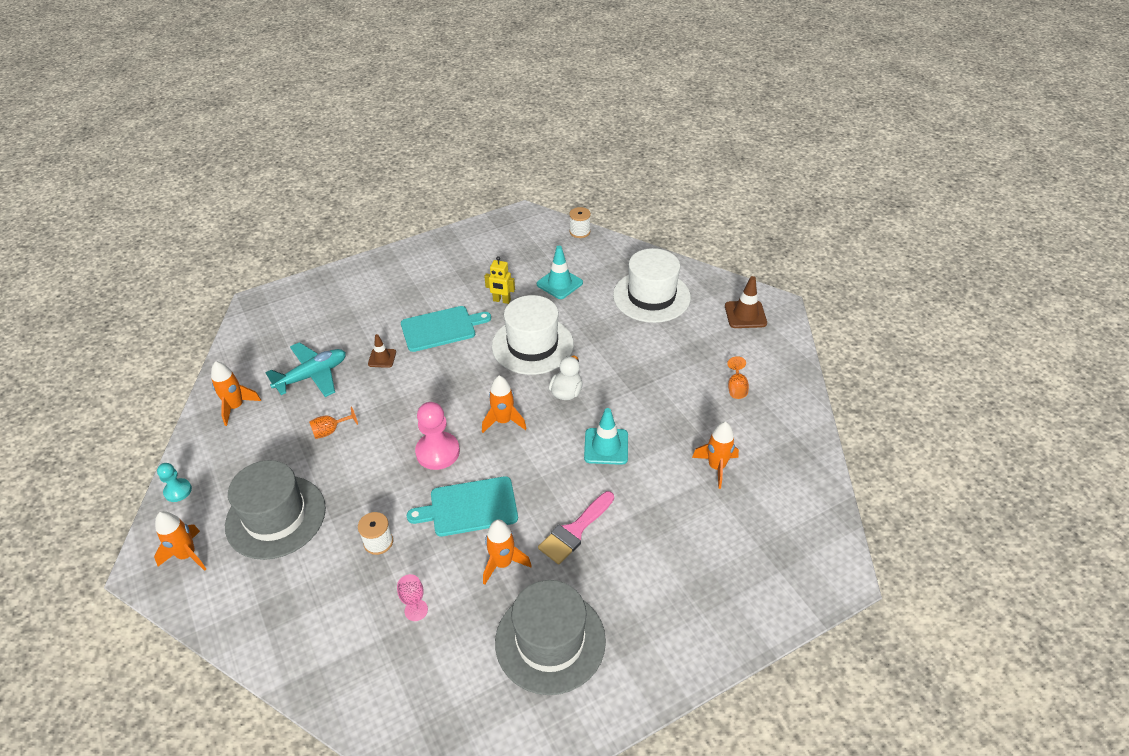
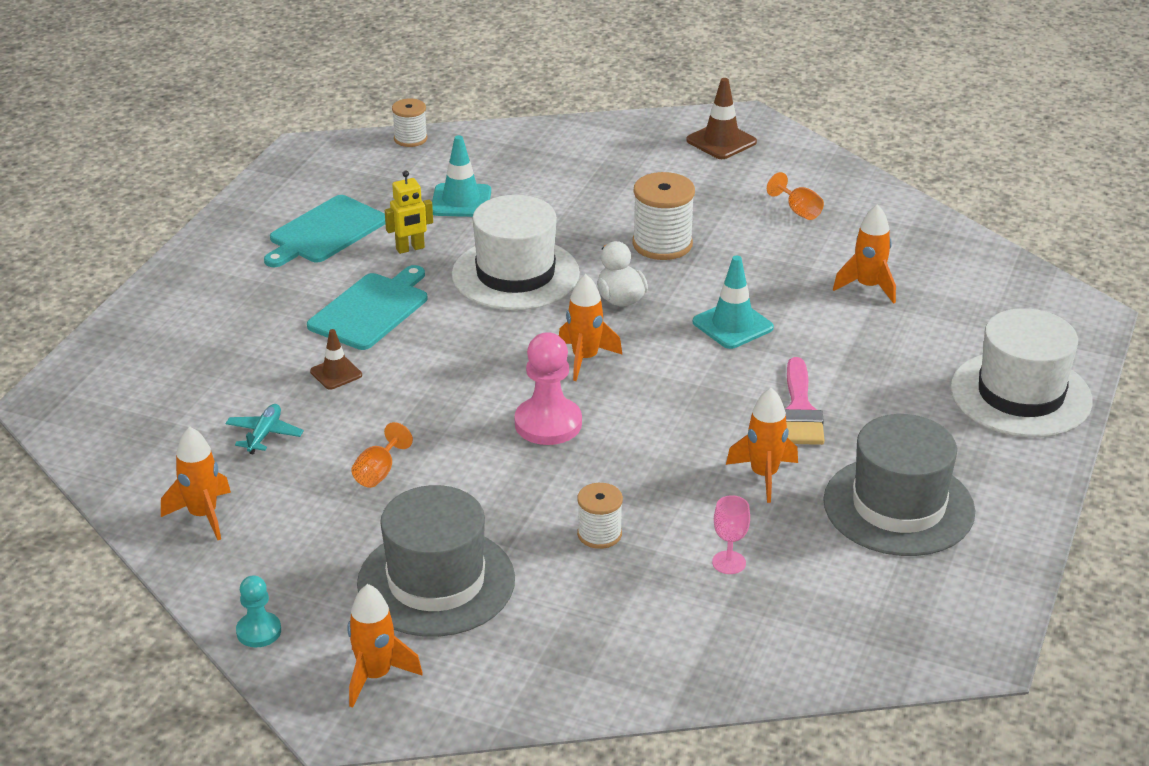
camera: 40 degrees left, 10 degrees down
(312, 376) = (264, 434): turquoise plane -> turquoise plane, size x0.55
(470, 507) = (659, 450): turquoise cutting board -> turquoise cutting board (325, 232)
(631, 368) = (662, 244): none -> white spool
(651, 296) = (592, 168): white hat -> white hat (1020, 394)

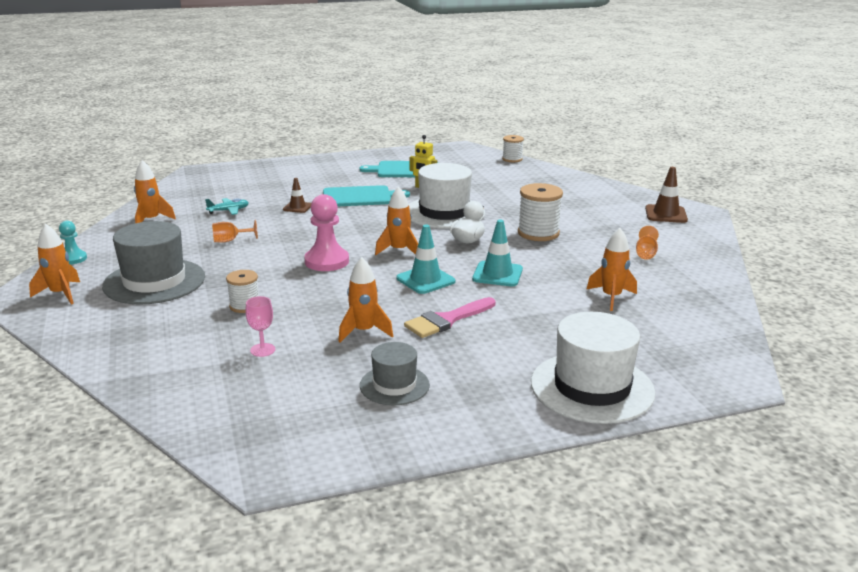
camera: 50 degrees right, 10 degrees down
(461, 201) = (483, 183): turquoise traffic cone -> turquoise traffic cone (425, 280)
(898, 506) = (394, 385): grey hat -> grey hat, size x0.57

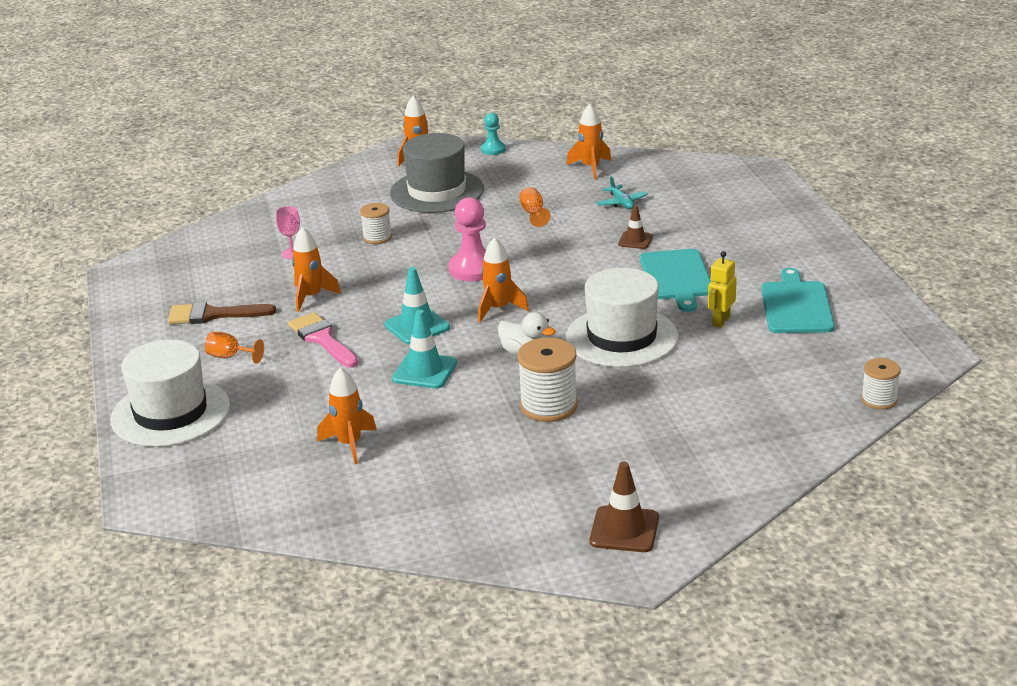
camera: 95 degrees right, 5 degrees up
(394, 385) = (213, 315): grey hat -> brown brush
(645, 253) = (473, 488): orange goblet -> orange goblet (230, 356)

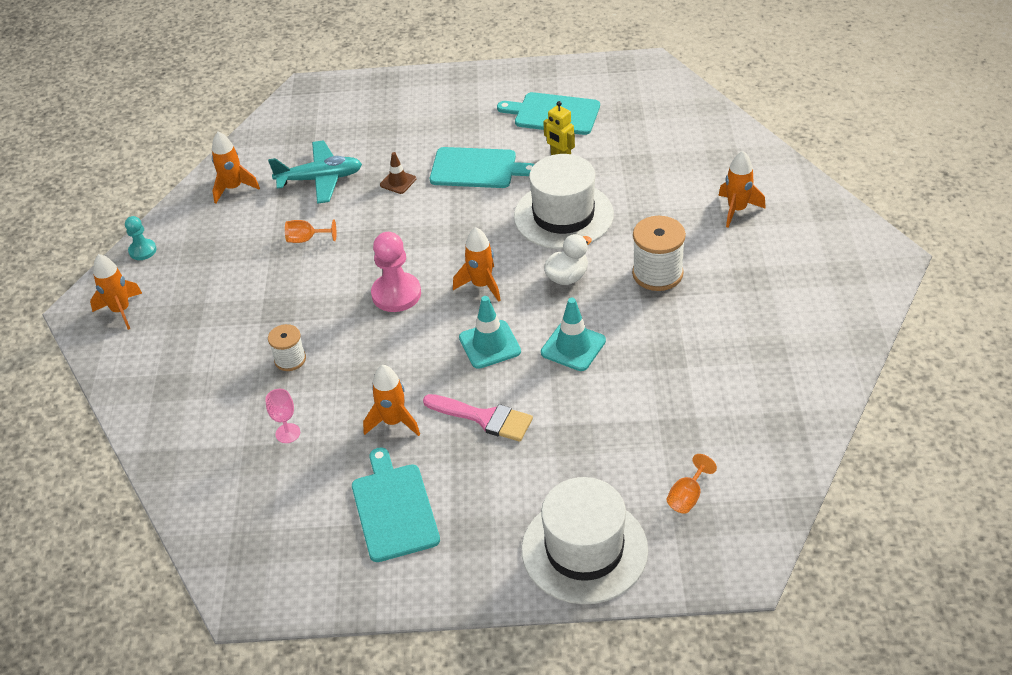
camera: 75 degrees left, 15 degrees up
(213, 315) = (394, 509): brown brush -> turquoise cutting board
(230, 356) = (490, 496): orange goblet -> orange goblet (687, 497)
(322, 339) = (484, 418): pink brush -> pink brush turned 135 degrees counterclockwise
(349, 444) = (681, 409): orange rocket -> orange rocket (737, 210)
(437, 191) = (213, 303): grey hat -> none
(621, 203) = (320, 179): turquoise plane -> turquoise plane, size x1.81
(624, 530) = (840, 255): brown traffic cone -> none
(879, 400) = (702, 102): white spool -> none

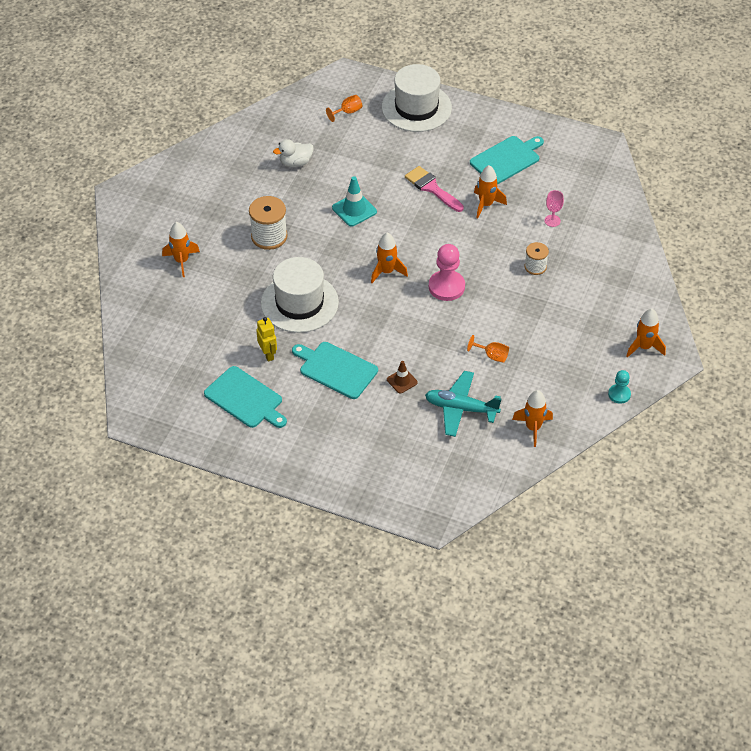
camera: 160 degrees left, 5 degrees up
(394, 509) = (506, 159): turquoise cutting board -> turquoise cutting board turned 135 degrees counterclockwise
(489, 344) = (404, 230): turquoise traffic cone -> none
(567, 277) = (327, 256): white duck -> white duck (295, 162)

